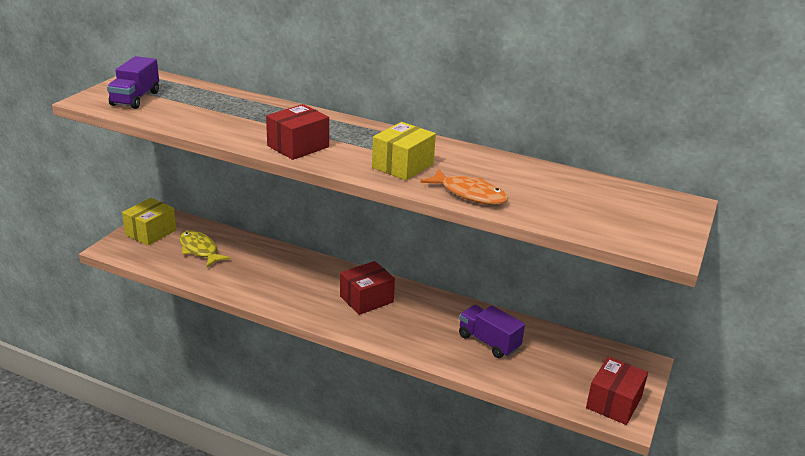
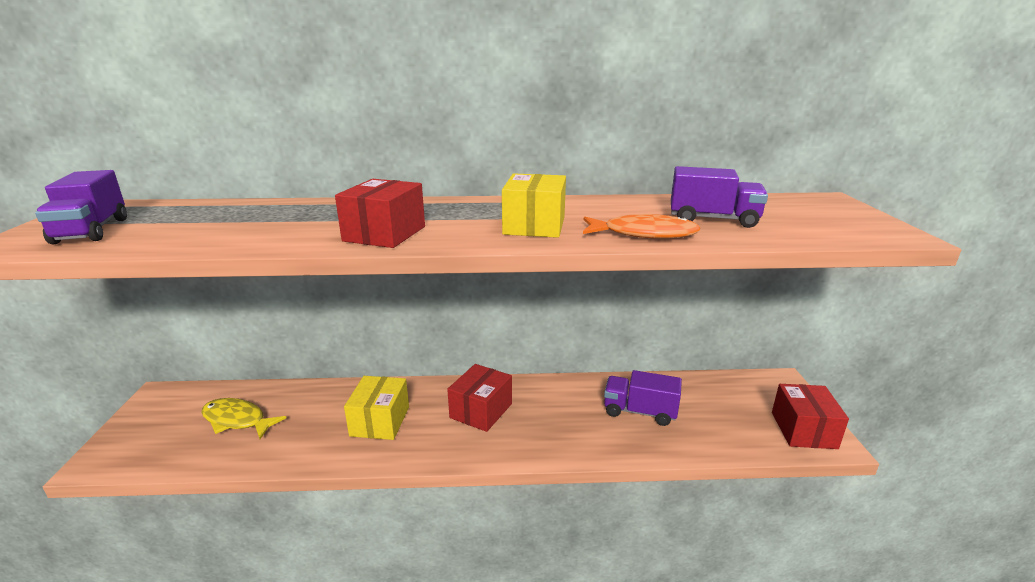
camera: 25 degrees left, 5 degrees down
(151, 232) = (154, 420): yellow box -> yellow box (380, 421)
(543, 196) = (713, 219): none -> purple truck

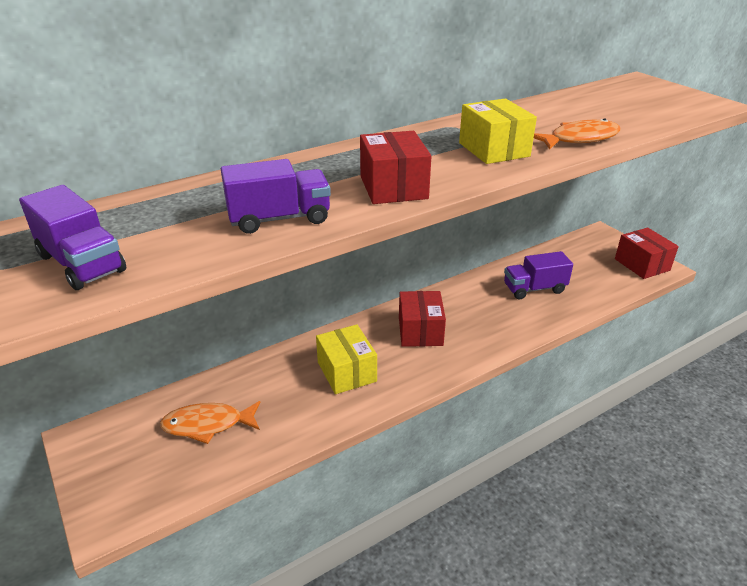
camera: 30 degrees left, 10 degrees up
(237, 420) = (207, 425): yellow fish -> orange fish
(713, 219) = (600, 115): purple truck -> purple truck (279, 219)

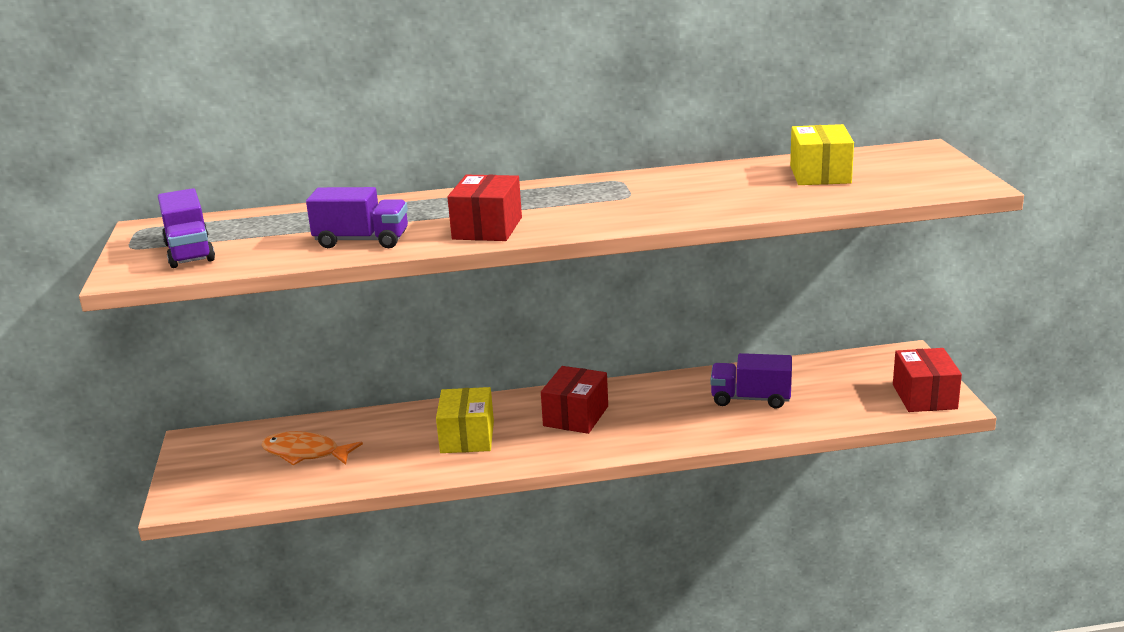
camera: 25 degrees right, 10 degrees down
(494, 149) = (629, 206): yellow box -> yellow box (820, 174)
(579, 139) = (737, 206): orange fish -> none

